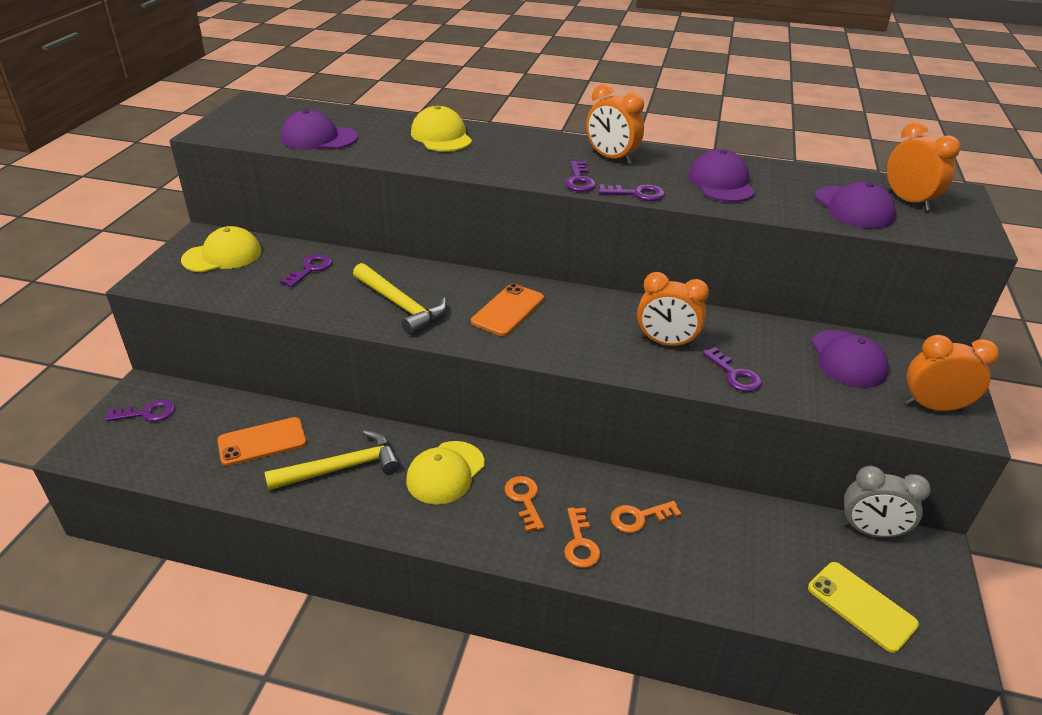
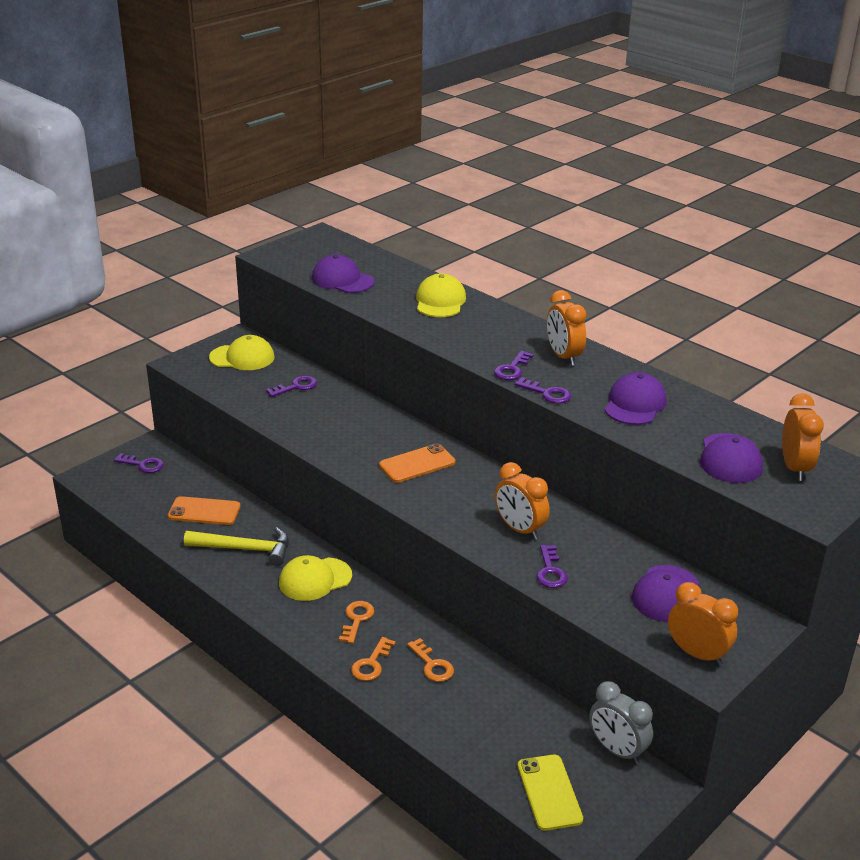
camera: 30 degrees right, 5 degrees down
(401, 305) = (339, 435): yellow hammer -> none
(639, 517) = (432, 665): orange key -> orange key turned 135 degrees counterclockwise

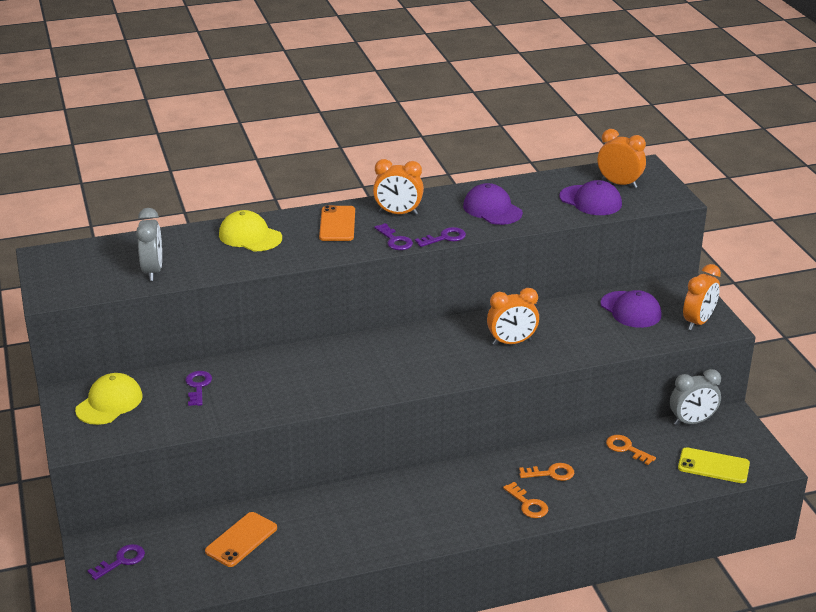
camera: 60 degrees left, 0 degrees up
(245, 549) = (322, 530): yellow hammer -> none
(315, 579) = (399, 501): yellow cap -> none
(342, 280) = (153, 271): purple cap -> grey clock
(357, 619) = (469, 494): orange key -> orange key (626, 448)
(417, 464) = (384, 360): orange phone -> orange phone (337, 224)
(550, 571) = (571, 347): purple key -> none
(697, 654) = (698, 322): orange clock -> orange clock turned 150 degrees clockwise

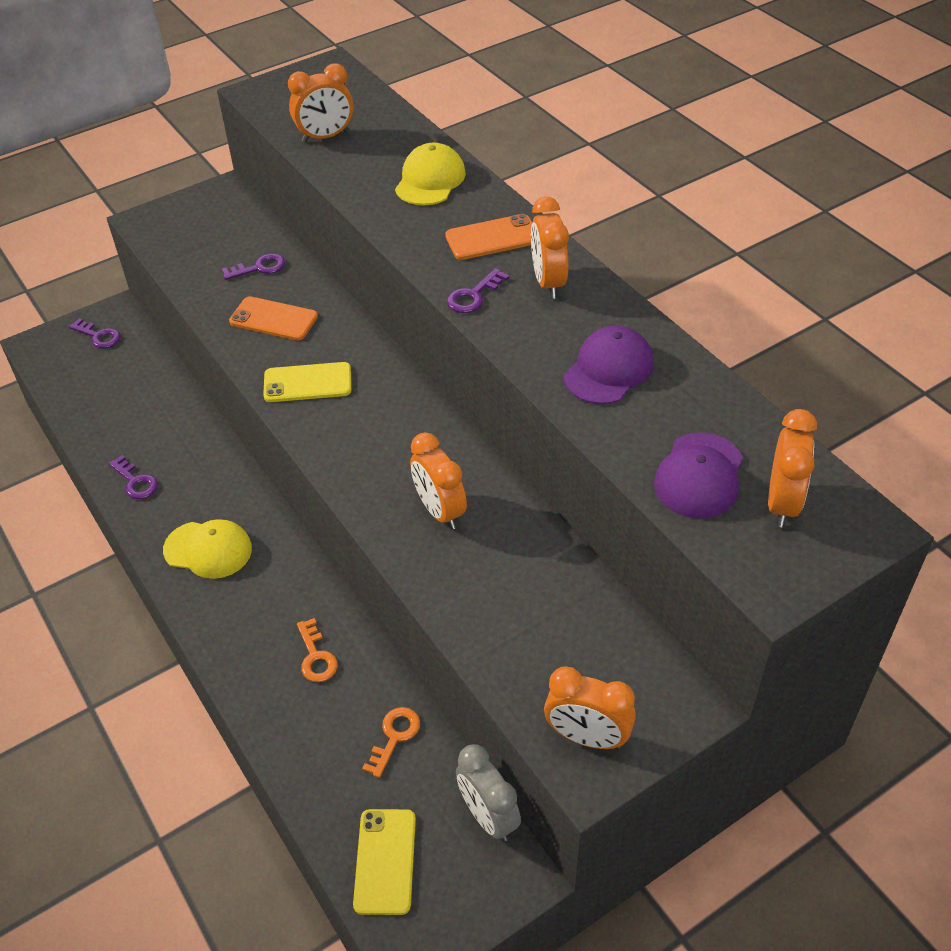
camera: 75 degrees right, 15 degrees up
(109, 403) = (215, 219): yellow cap -> yellow cap (208, 549)
(153, 271) = (325, 137): grey clock -> orange clock
(241, 540) = (141, 407): orange phone -> orange phone (273, 319)
(356, 379) = (307, 383): none -> yellow phone
(445, 238) = (502, 339): purple key -> purple key (136, 482)
(528, 504) = (247, 644): orange key -> none
(631, 310) = (584, 637): purple cap -> none

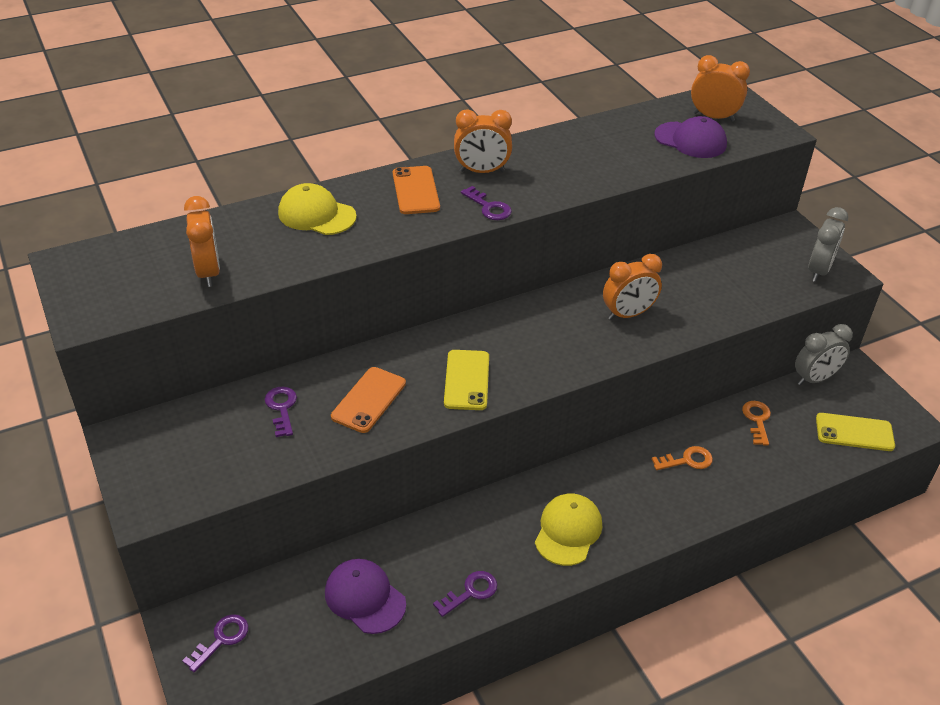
camera: 85 degrees left, 5 degrees down
(394, 736) = (757, 420): orange key -> orange key turned 60 degrees clockwise
(587, 737) = (818, 271): orange clock -> grey clock
(608, 370) = (586, 159): purple cap -> purple cap (365, 598)

